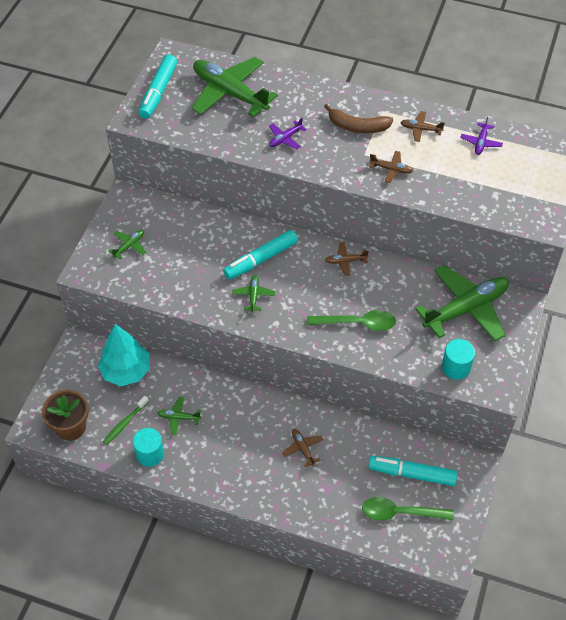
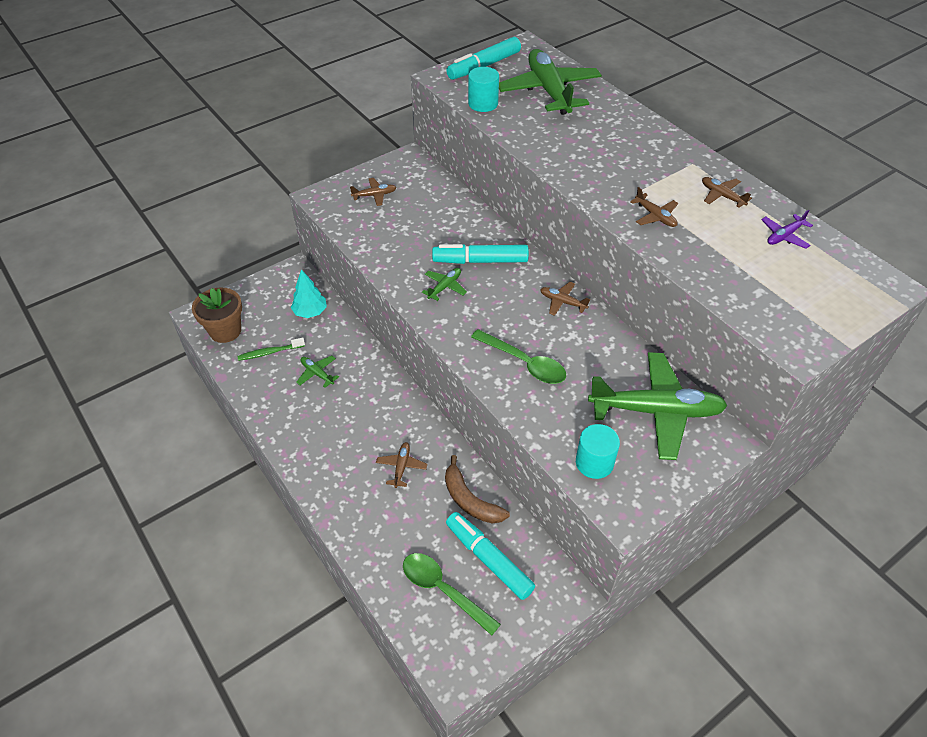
camera: 35 degrees right, 5 degrees down
(126, 371) = (310, 312): turquoise tree -> turquoise tree, size x0.64
(129, 246) = (374, 195): green plane -> brown plane
(150, 454) = (265, 389): turquoise cylinder -> turquoise cylinder (483, 104)
(285, 139) = (567, 146): purple plane -> none
(357, 126) = (653, 166): brown banana -> brown banana (470, 500)

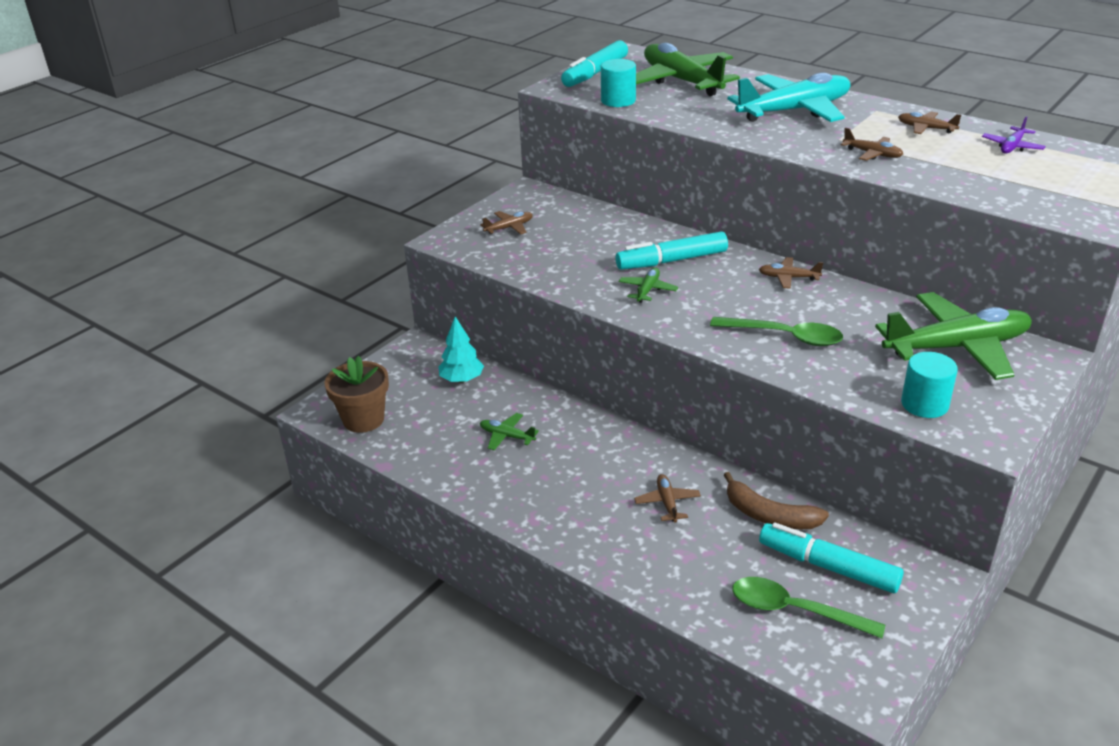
camera: 15 degrees left, 15 degrees down
(270, 352) = (434, 428): green toothbrush -> none
(621, 148) = (794, 111): none -> turquoise plane

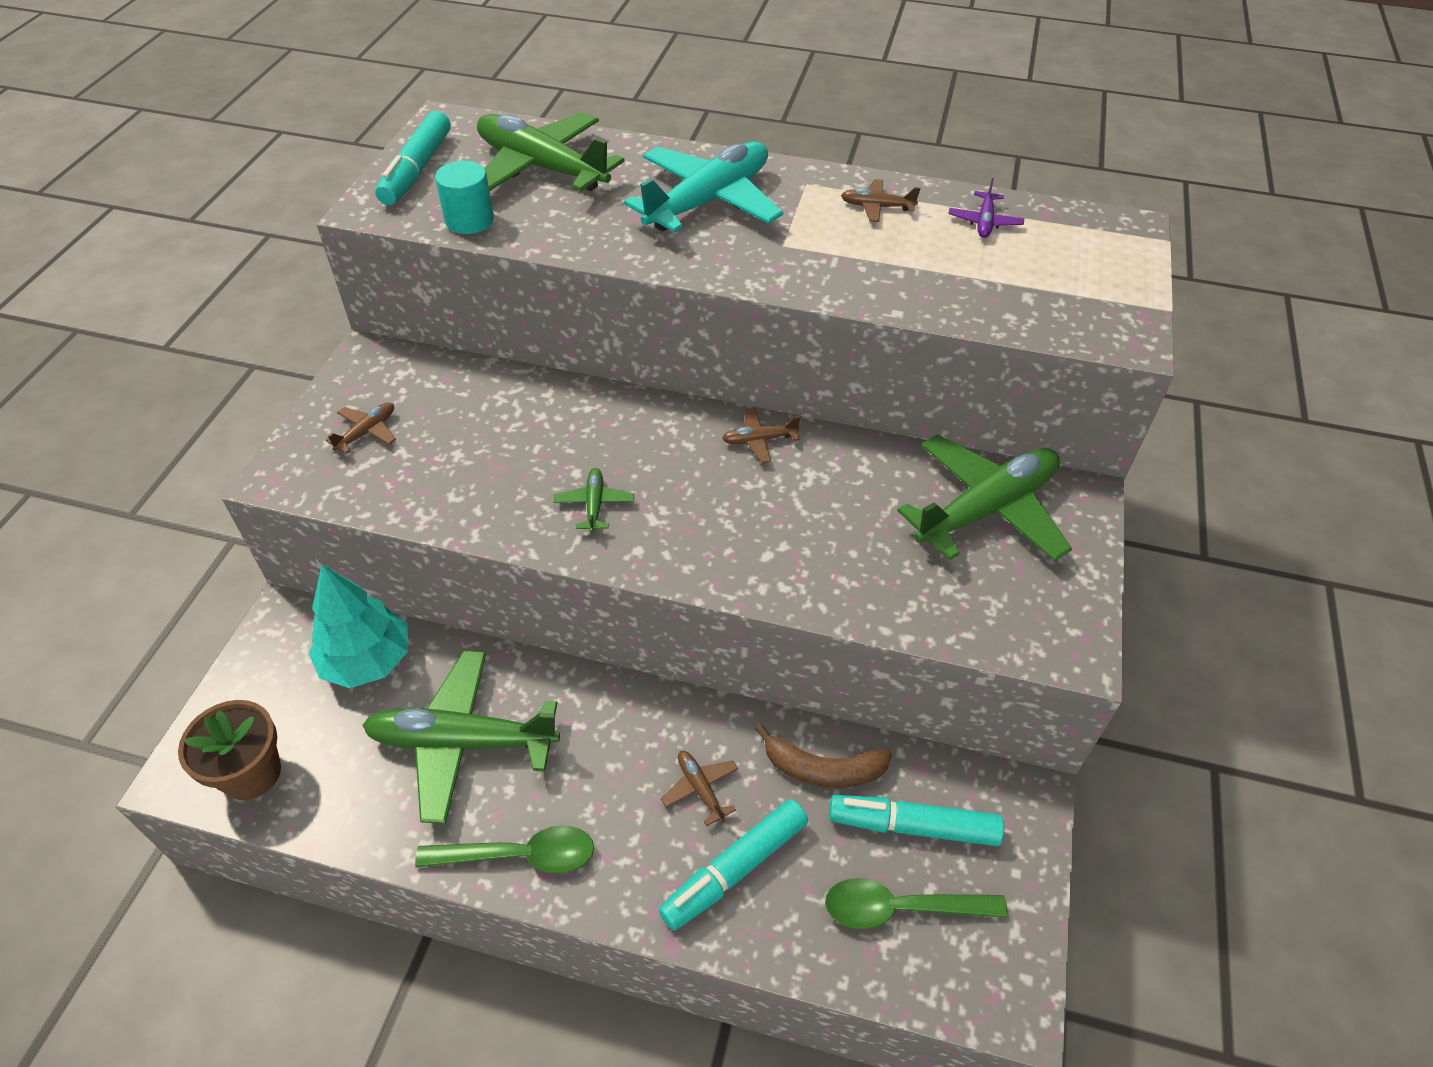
camera: 25 degrees left, 15 degrees up
(462, 380) = (367, 661): turquoise tree -> turquoise tree, size x1.55
(507, 436) = (462, 742): green plane -> green plane, size x2.32
(671, 261) = (606, 444): turquoise marker -> turquoise marker (734, 869)
(784, 336) = (791, 543): green spoon -> green spoon (519, 855)
(872, 154) = (834, 265): brown plane -> none
(924, 404) = (987, 613): turquoise cylinder -> none

